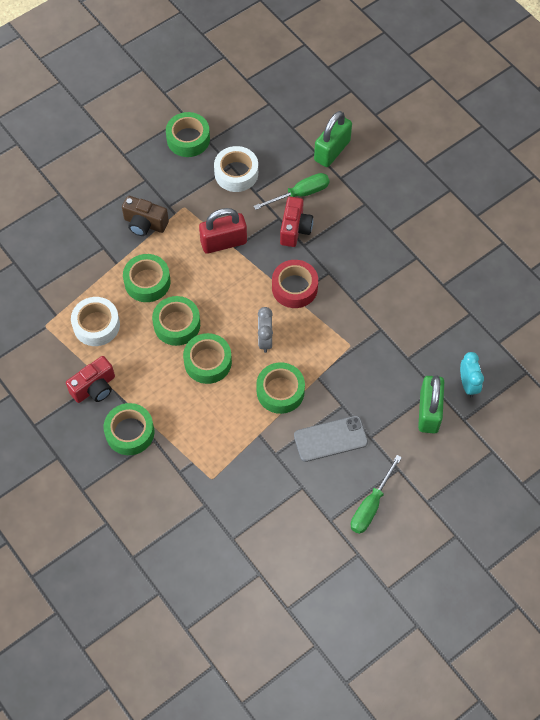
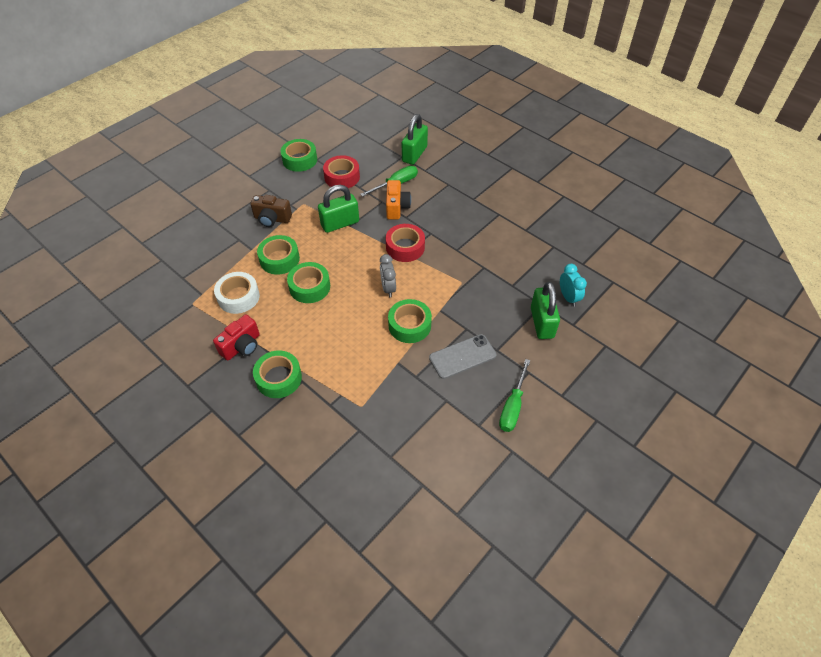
camera: 10 degrees left, 10 degrees down
(208, 362) = (341, 311): green tape -> none
(223, 242) = (340, 223): red padlock -> green padlock
(236, 173) = (342, 177): white tape -> red tape
(295, 229) = (396, 207): red camera -> orange camera

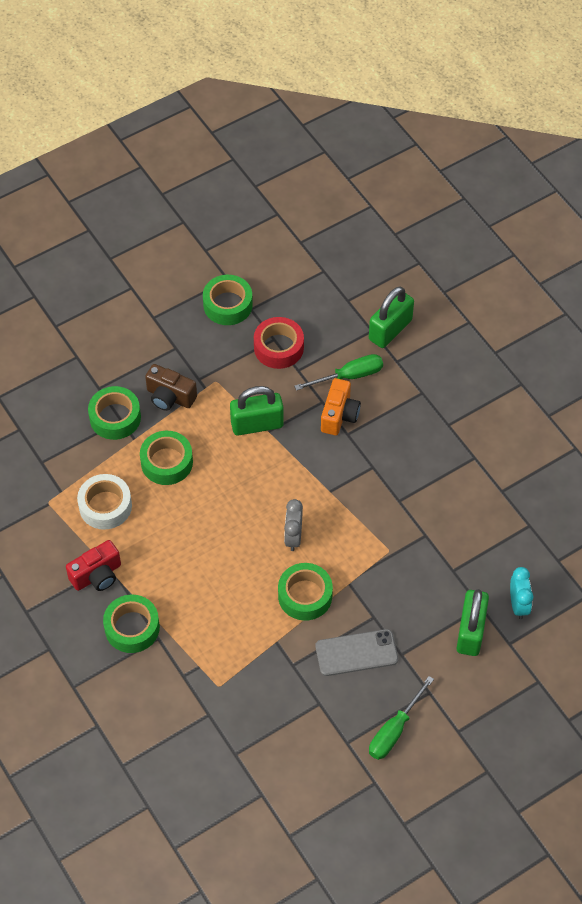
camera: 15 degrees right, 5 degrees up
(309, 287) = (195, 512): green tape -> green tape (115, 417)
(405, 247) = (332, 481): red tape -> none

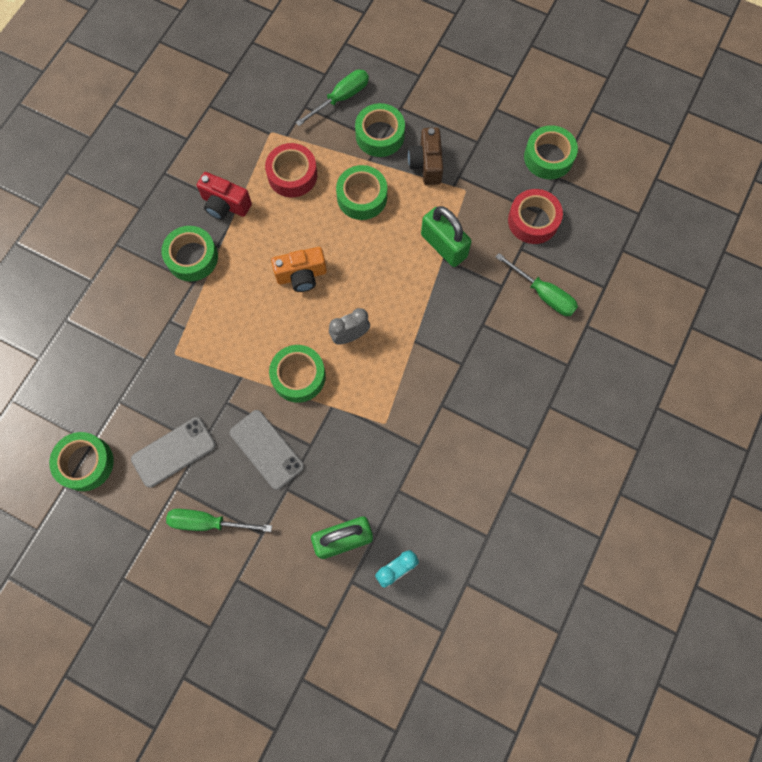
camera: 60 degrees right, 15 degrees up
(54, 429) = (341, 98): none -> green screwdriver
(105, 506) = (292, 175): white tape -> red tape
(278, 808) = (85, 463): none -> green tape
(312, 729) = (173, 452): none -> grey phone
(339, 415) = (497, 307): orange camera -> orange camera (301, 275)
(390, 330) = (616, 302): green padlock -> none

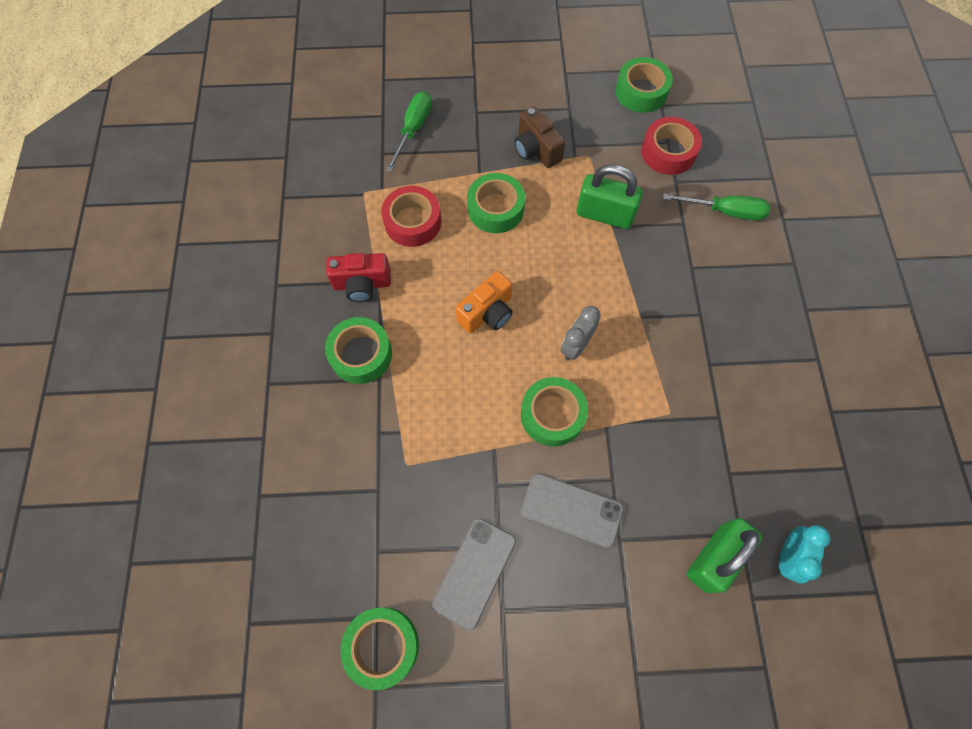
camera: 30 degrees left, 5 degrees down
(208, 522) = (563, 628): green screwdriver -> none
(380, 135) = (474, 145): green tape -> none

